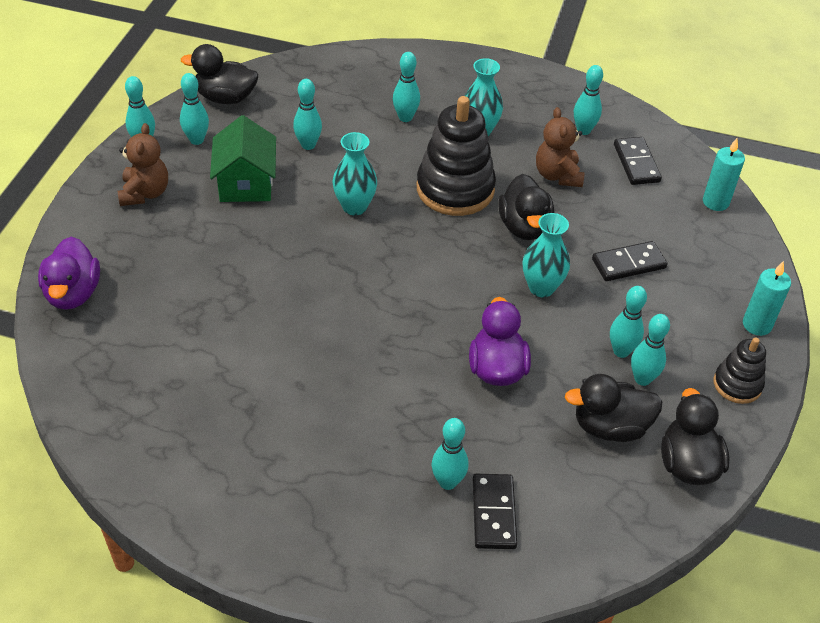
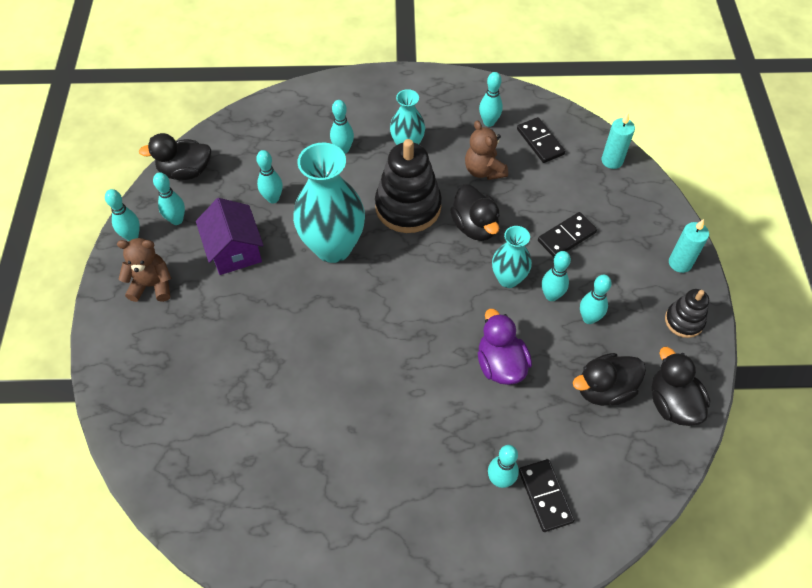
camera: 15 degrees left, 10 degrees up
(73, 293) = (128, 402): purple duck -> none
(145, 193) = (152, 285): brown teddy bear -> brown teddy bear turned 75 degrees counterclockwise
(246, 183) = (234, 250): green house -> purple house
(354, 207) = (333, 247): turquoise vase -> turquoise vase, size x1.81
(642, 379) = (613, 338): turquoise bowling pin -> turquoise bowling pin (551, 295)

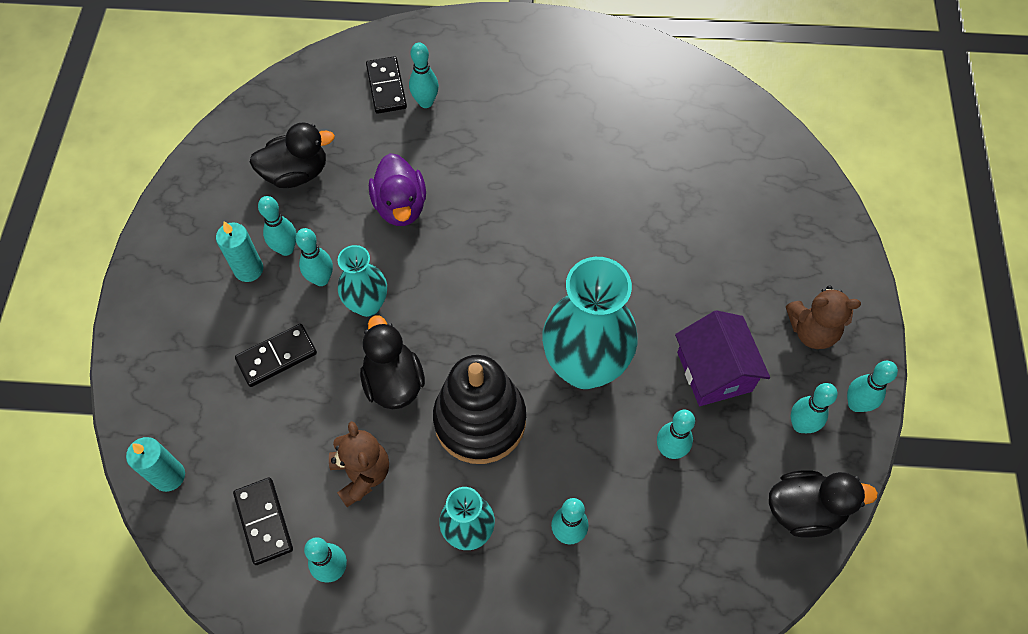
camera: 175 degrees left, 5 degrees up
(672, 403) = (231, 155): black duck -> none
(680, 263) = (148, 308): turquoise candle -> turquoise candle (249, 269)
(684, 321) = (178, 237): black stacking toy -> none

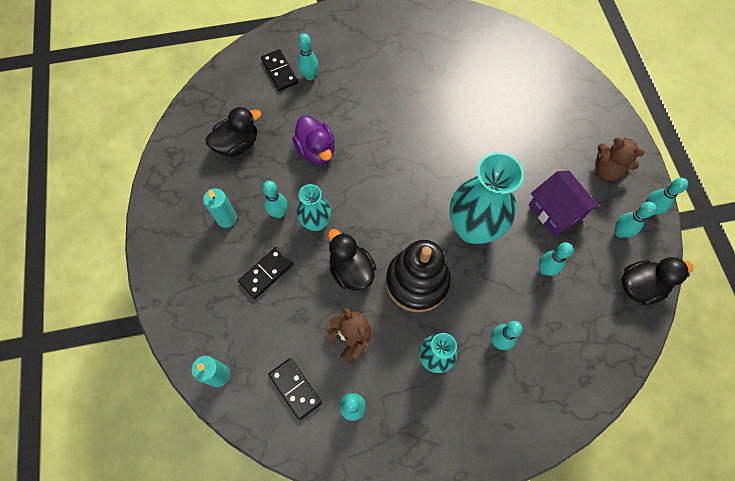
camera: 15 degrees left, 5 degrees up
(286, 249) = (247, 198): turquoise bowling pin -> none
(812, 331) = (607, 170): brown teddy bear -> brown teddy bear turned 45 degrees clockwise

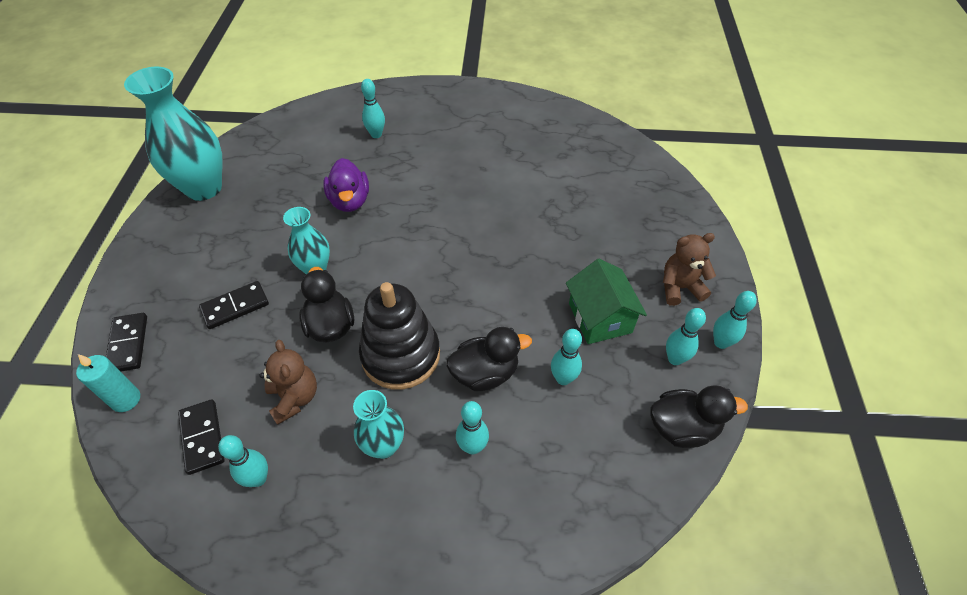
camera: 15 degrees right, 15 degrees down
(226, 218) = (223, 244): turquoise candle -> none
(237, 144) = (271, 179): black duck -> black duck (485, 373)
(279, 213) = (280, 251): turquoise bowling pin -> none
(280, 71) = (347, 125): black domino -> black domino (128, 344)
(473, 228) = (491, 314): turquoise vase -> turquoise vase (203, 188)
(555, 211) = (600, 318): purple house -> green house
(607, 170) = (680, 288): brown teddy bear -> brown teddy bear turned 120 degrees clockwise

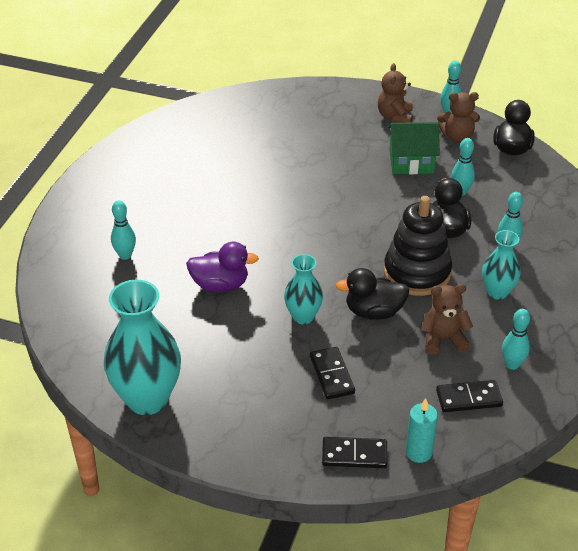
camera: 75 degrees left, 10 degrees down
(675, 359) = (457, 137): turquoise bowling pin -> brown teddy bear

